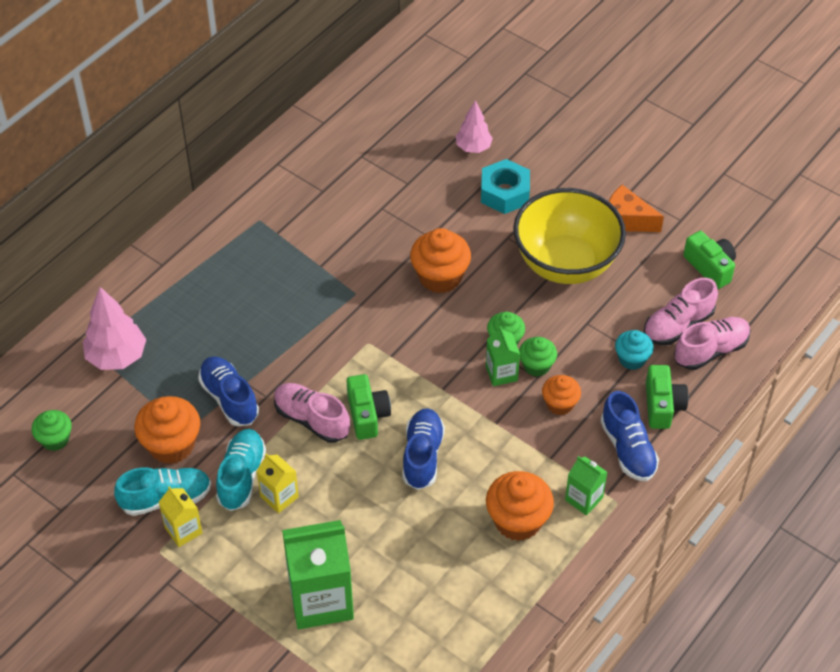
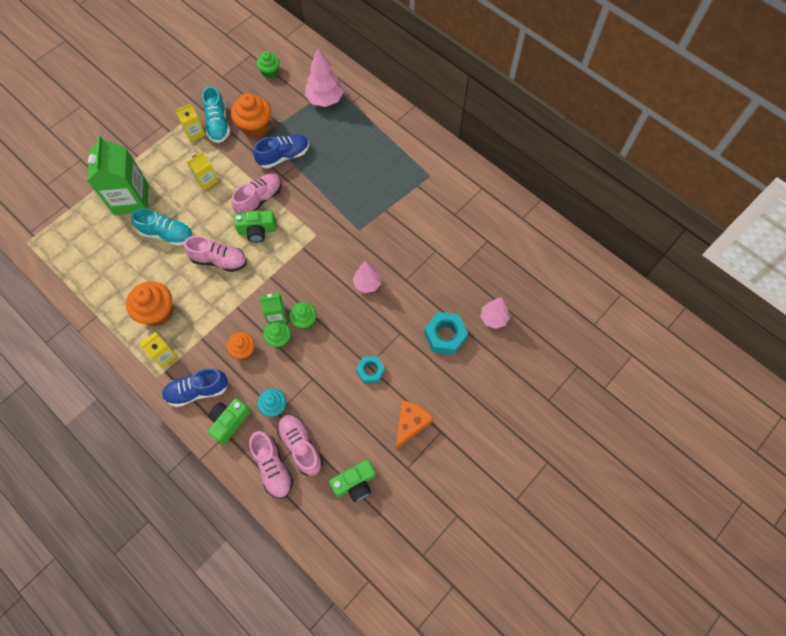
camera: 95 degrees right, 15 degrees up
(241, 476) = (225, 161): turquoise shoe -> turquoise shoe (167, 234)
(422, 456) = (219, 260): blue shoe -> pink shoe
(440, 277) = (367, 283): orange cupcake -> pink tree
(565, 263) = (370, 371): yellow bowl -> turquoise nut
(584, 499) = (164, 355): green carton -> yellow carton
(662, 405) = (229, 421): green camera -> green camera turned 120 degrees clockwise

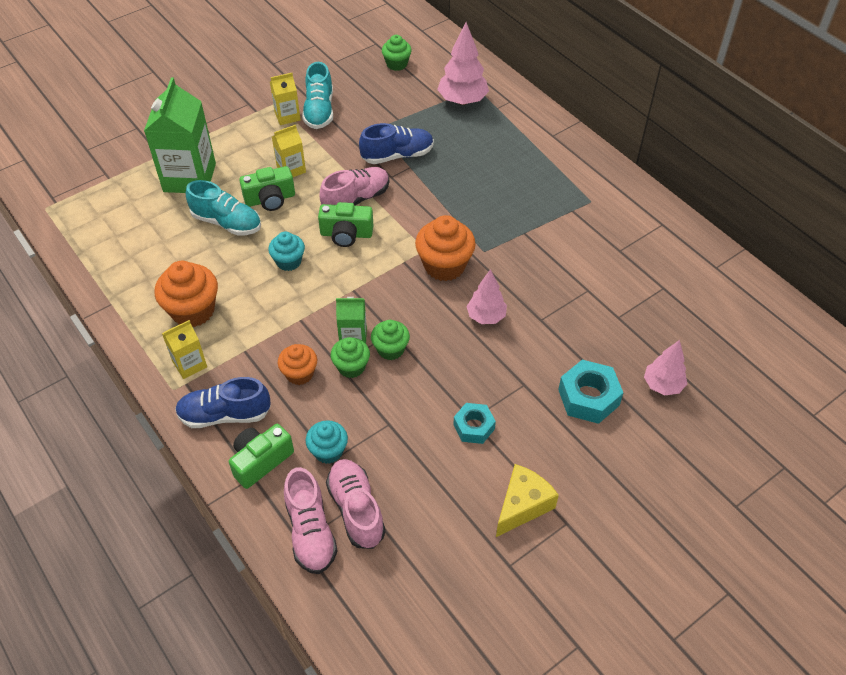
camera: 10 degrees right, 15 degrees down
(219, 260) = (288, 261): pink shoe -> turquoise cupcake
(255, 127) = (366, 119): orange cupcake -> orange cupcake (444, 265)
(355, 483) = (428, 573): green camera -> green camera (270, 199)
(410, 424) = (522, 505): orange cheese -> yellow cheese

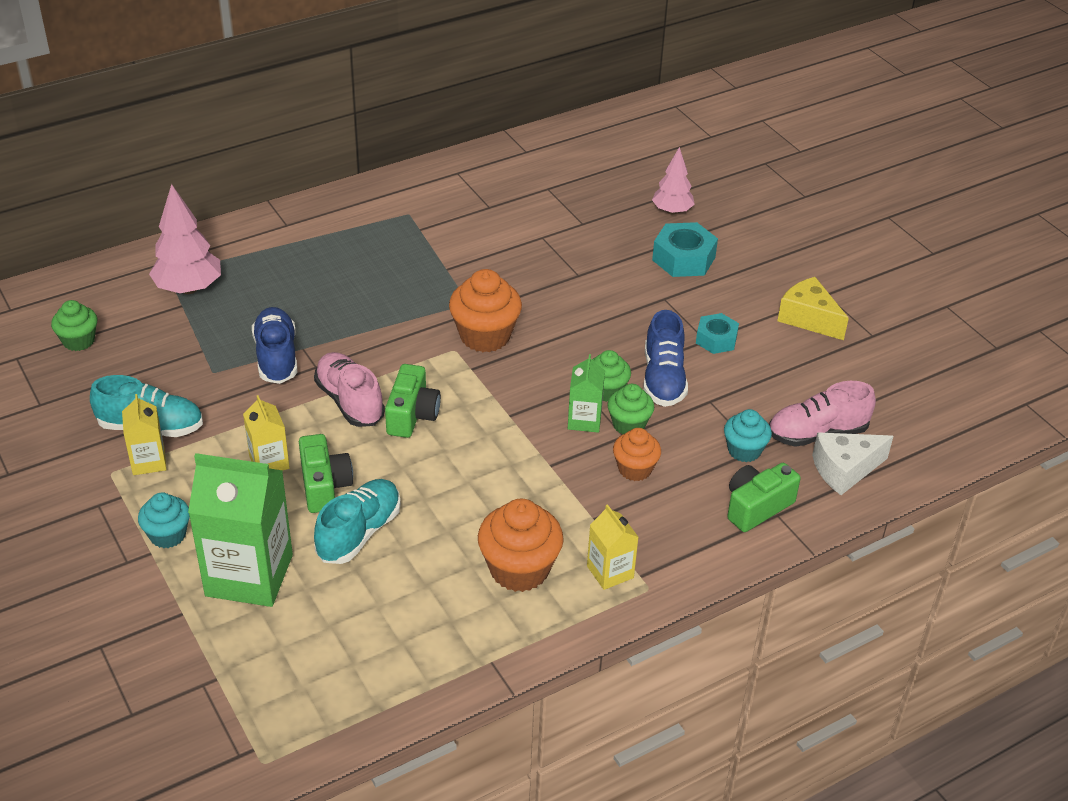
camera: 85 degrees left, 10 degrees down
(225, 415) = (691, 538): blue shoe -> blue shoe (663, 379)
(261, 461) = (756, 507): green camera -> green camera turned 90 degrees clockwise
(288, 261) = (449, 471): turquoise cupcake -> turquoise cupcake (168, 535)
(310, 531) = (844, 470): pink shoe -> white cheese
(486, 316) = (568, 313): pink tree -> none

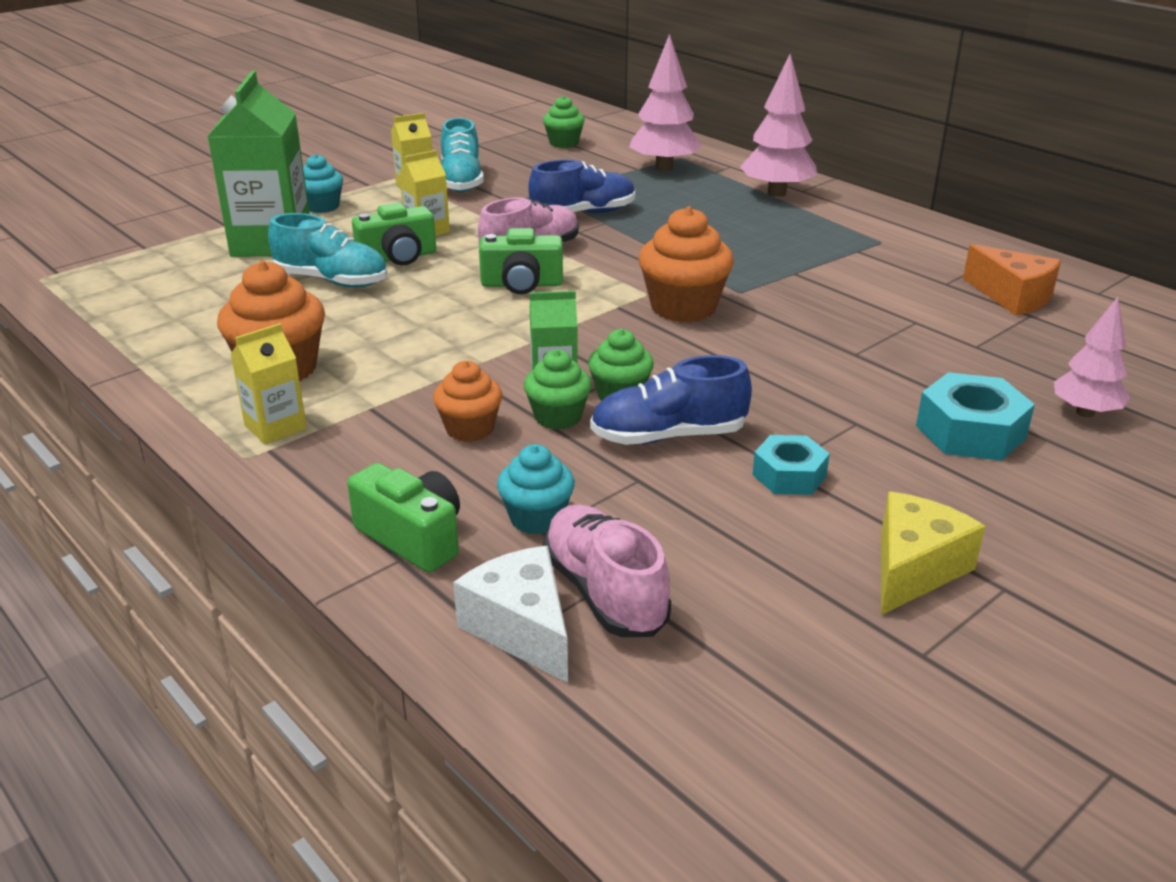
camera: 80 degrees right, 10 degrees down
(286, 239) = (776, 193): none -> pink tree
(520, 186) = (1012, 297): none -> orange cheese

